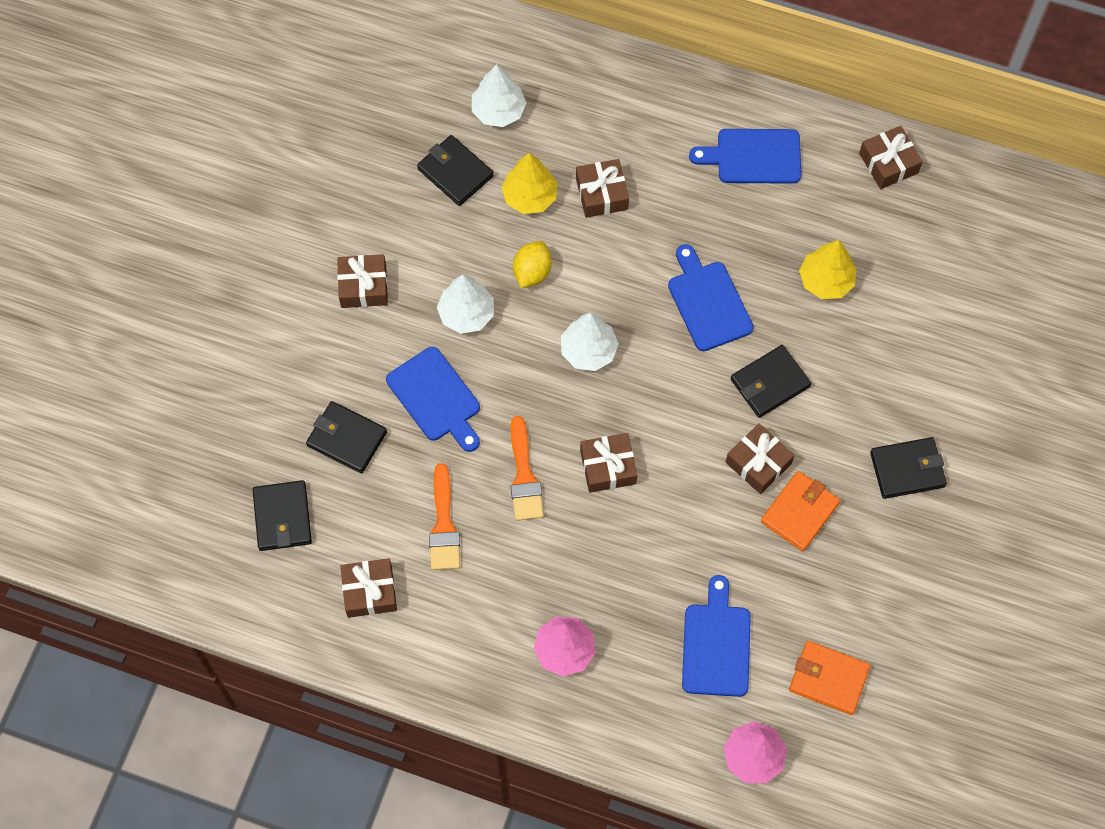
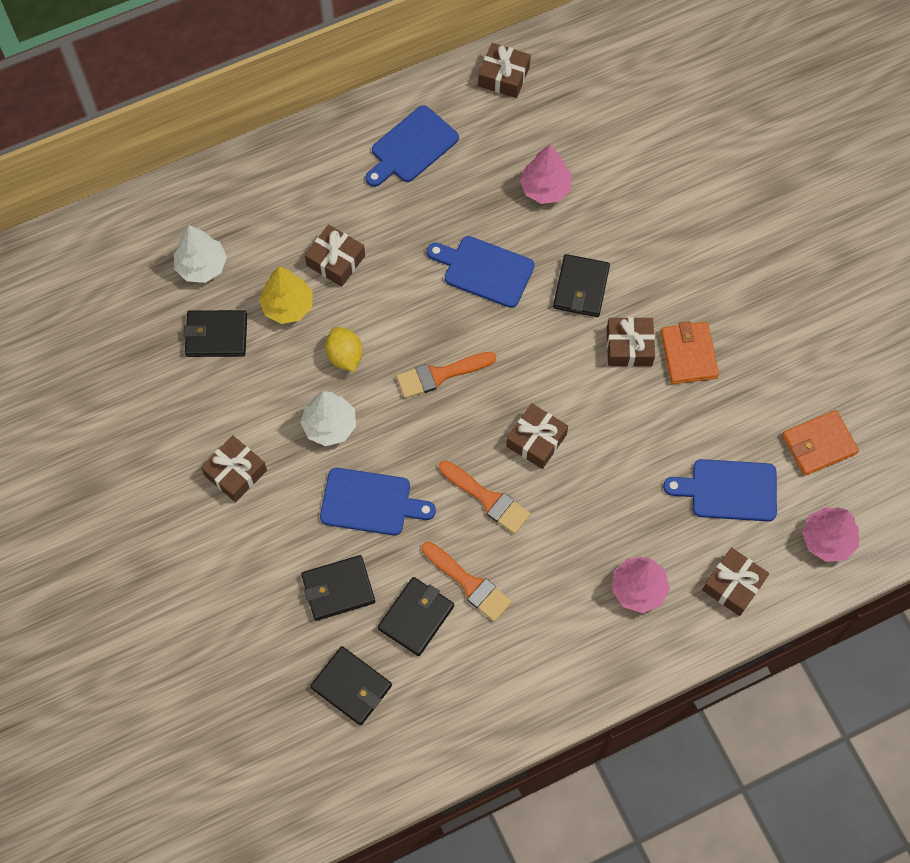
camera: 45 degrees left, 0 degrees up
(369, 591) = (468, 678): brown gift -> brown gift (733, 585)
(588, 351) = (440, 375): white tree -> orange brush
(716, 644) = (728, 490): blue cutting board -> blue cutting board turned 45 degrees counterclockwise
(826, 281) = (545, 188): yellow tree -> pink tree
(907, 469) = (724, 265): black wallet -> black wallet (416, 617)

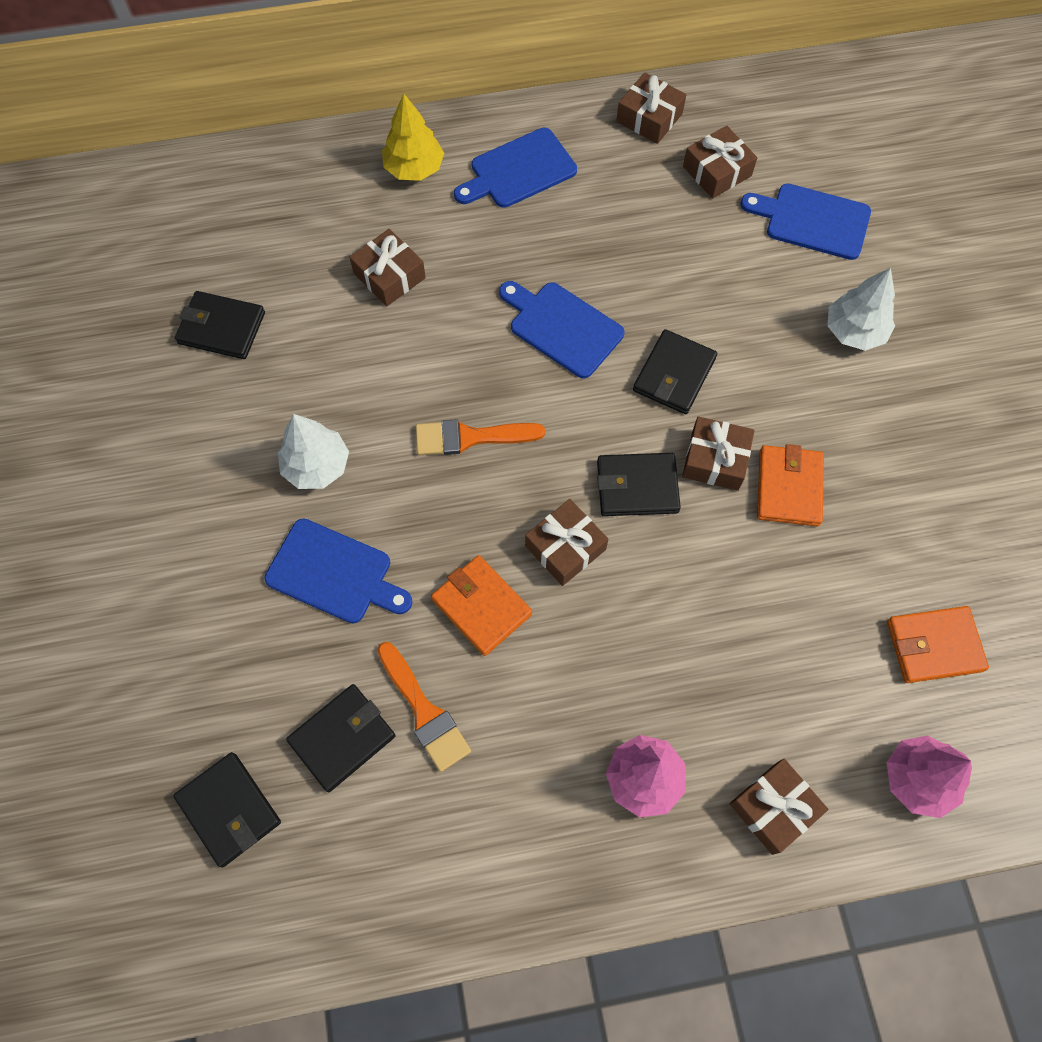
camera: 15 degrees right, 0 degrees up
(201, 266) = (233, 247): white tree -> white tree (854, 331)
(235, 473) = (184, 494): brown gift -> brown gift (717, 171)
(288, 306) = (316, 314): yellow tree -> yellow tree (414, 168)
(338, 589) = (257, 674): black wallet -> black wallet (637, 487)
(345, 356) = (363, 388): yellow lemon -> none
(487, 499) = (481, 606): orange brush -> orange wallet
(545, 188) = (663, 250): pink tree -> none
(728, 490) = (798, 676): blue cutting board -> blue cutting board (812, 221)

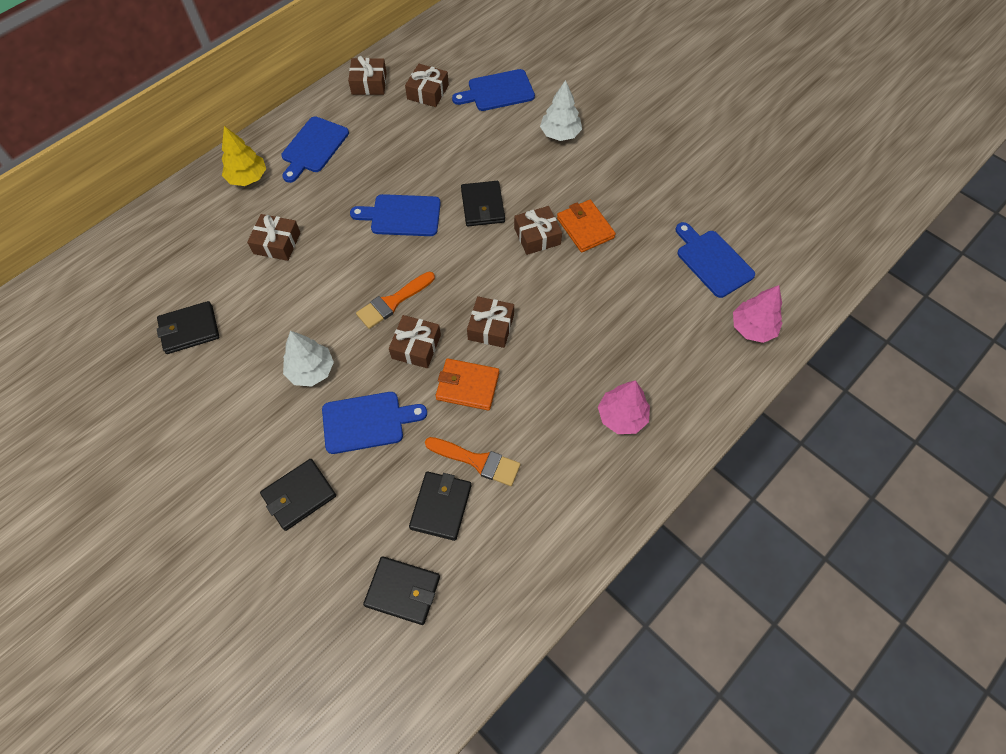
camera: 35 degrees left, 5 degrees down
(637, 487) = (506, 273): black wallet -> black wallet (299, 495)
(774, 808) = (696, 387): brown gift -> brown gift (416, 346)
(934, 646) = (712, 261): orange wallet -> blue cutting board

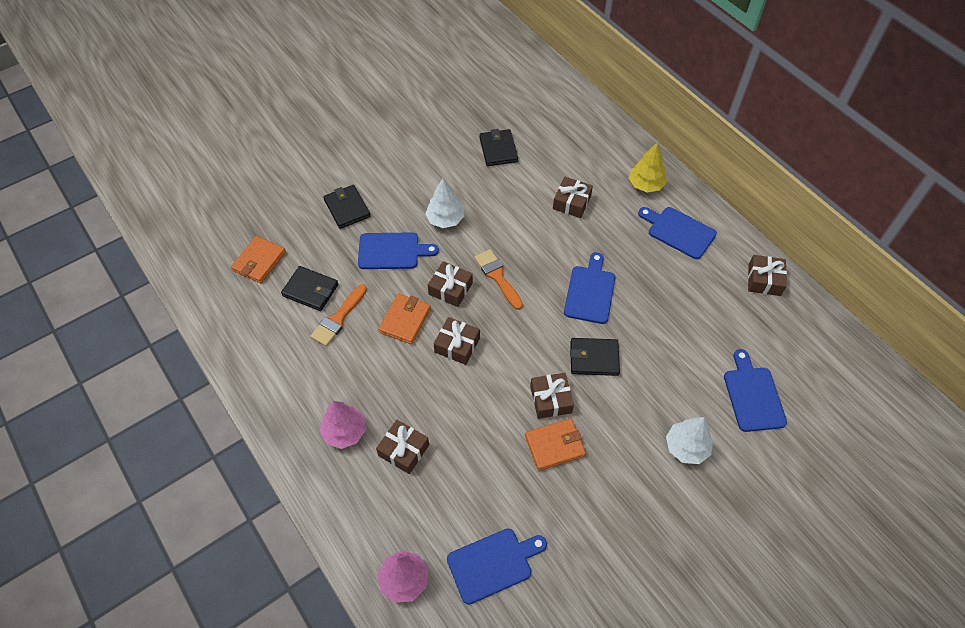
camera: 100 degrees right, 5 degrees down
(367, 422) = (392, 251): blue cutting board -> blue cutting board turned 90 degrees counterclockwise
(403, 591) = (259, 261): black wallet -> orange wallet
(427, 92) = (751, 329): brown gift -> brown gift (403, 450)

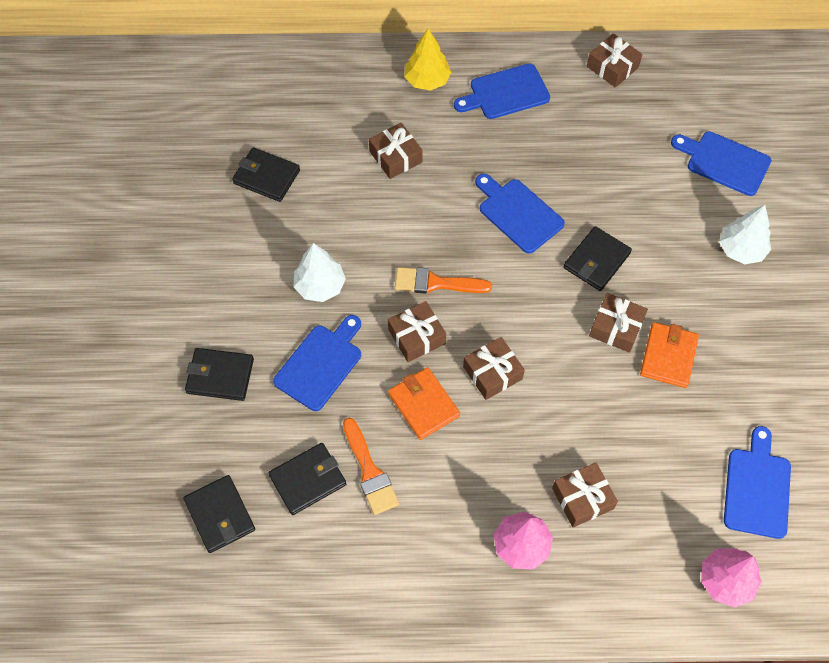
camera: 55 degrees left, 5 degrees up
(259, 261) = (220, 515): orange wallet -> black wallet

